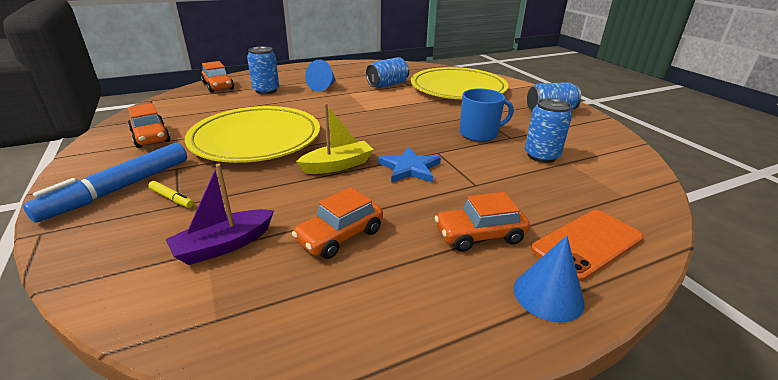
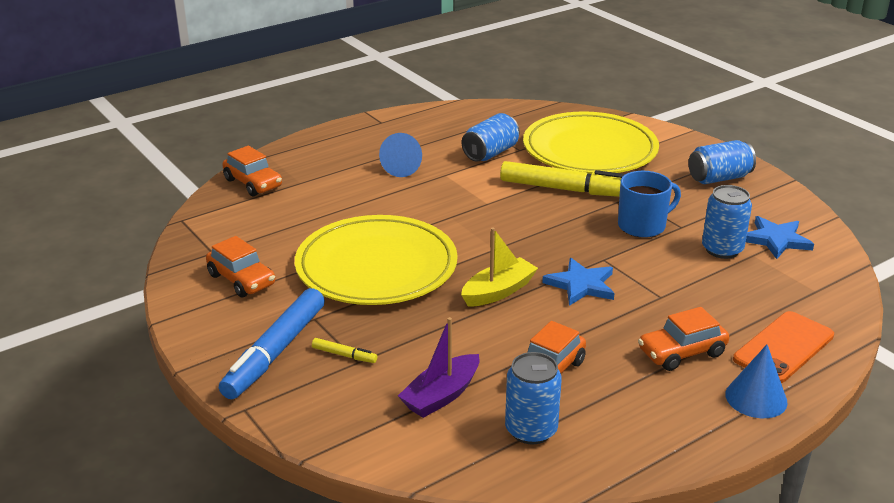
camera: 10 degrees left, 0 degrees up
(266, 90) = (328, 183): blue can -> blue can (531, 430)
(429, 107) = (565, 189): none -> yellow marker
(590, 154) = (776, 240): none -> blue star

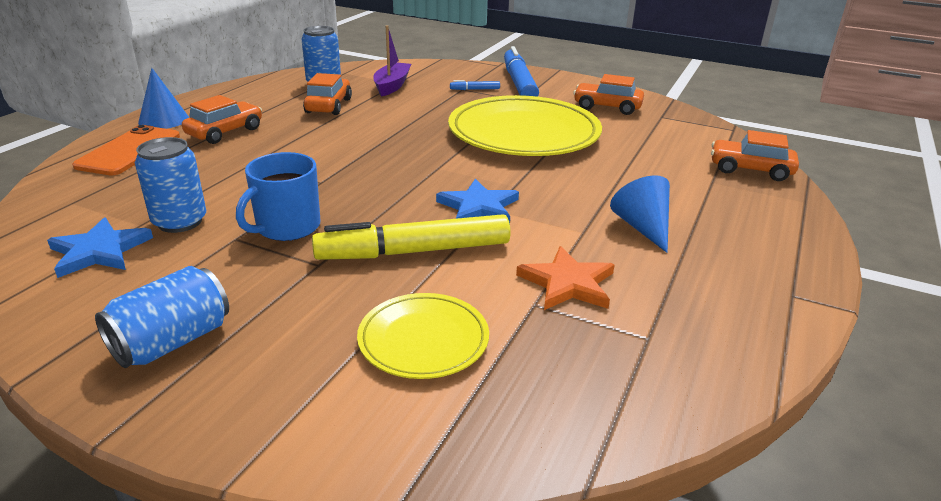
camera: 150 degrees right, 0 degrees up
(344, 355) = (475, 89): yellow marker -> blue marker
(490, 153) = (568, 283): blue can -> orange star
(498, 291) = (403, 138): yellow boat -> none
(581, 285) = (332, 157): blue star -> blue star (479, 207)
(589, 150) = (423, 340): yellow plate -> yellow plate, size x0.52

